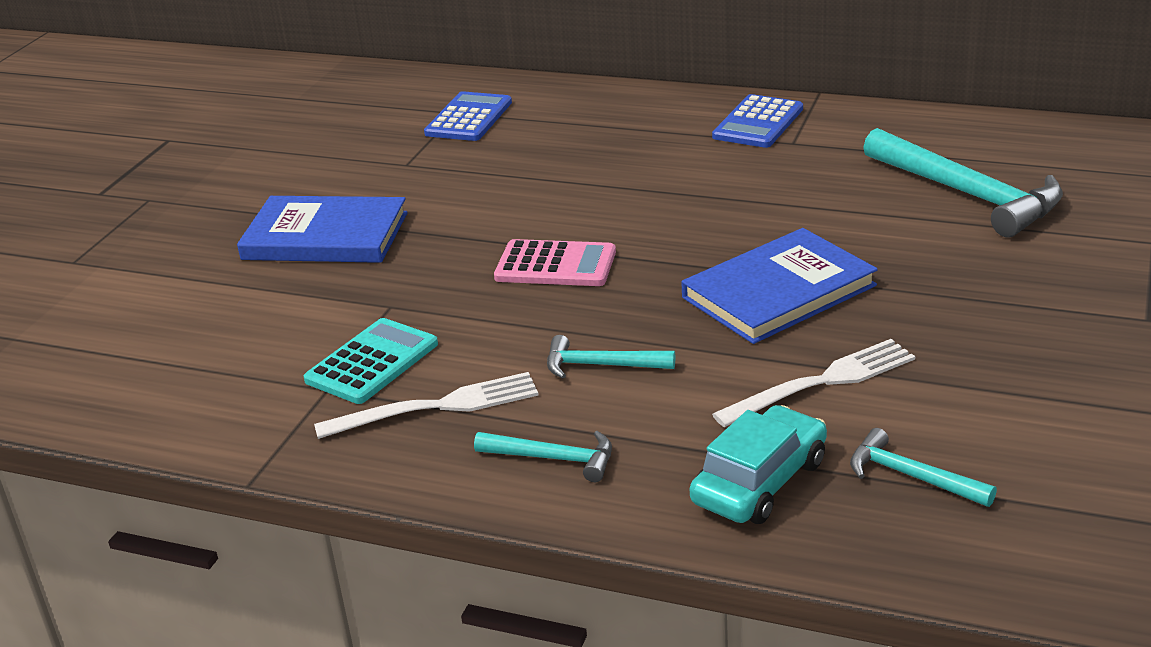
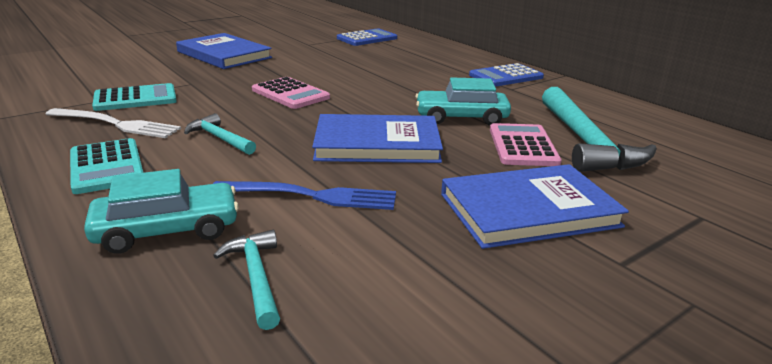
camera: 30 degrees right, 5 degrees down
(553, 458) = (106, 167): turquoise hammer -> turquoise calculator
(806, 214) = (461, 118): none -> turquoise car
(822, 382) = (312, 196): white fork -> blue fork
(919, 227) = (523, 146): none -> pink calculator
(1022, 302) = (528, 210): none -> blue book

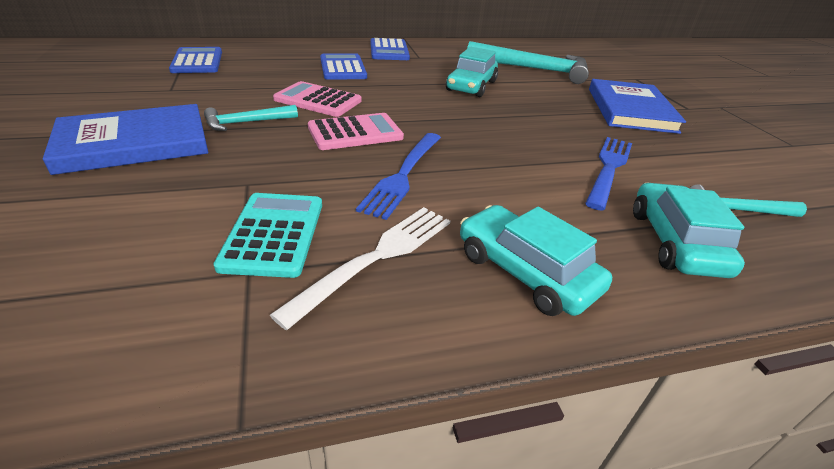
camera: 70 degrees left, 10 degrees up
(106, 167) = (525, 272): turquoise calculator -> turquoise car
(219, 138) = (467, 190): turquoise hammer -> turquoise hammer (247, 122)
(229, 116) = (403, 175): none -> blue fork
(377, 144) = (512, 124): blue book -> none
(424, 70) = (343, 68): none -> blue calculator
(523, 146) = (534, 85): pink calculator -> pink calculator (318, 100)

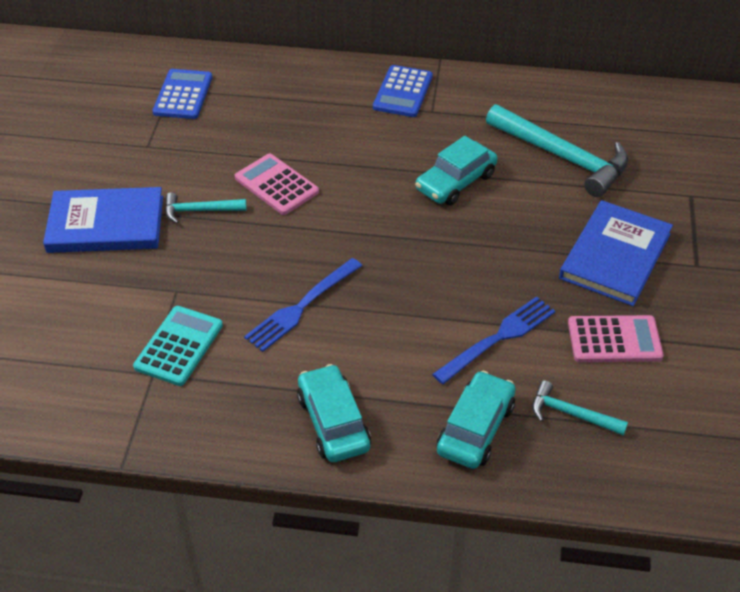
camera: 25 degrees right, 10 degrees up
(343, 68) = (329, 126): blue calculator -> none
(355, 133) = (288, 242): pink calculator -> pink calculator (614, 340)
(377, 257) = (239, 383): white fork -> none

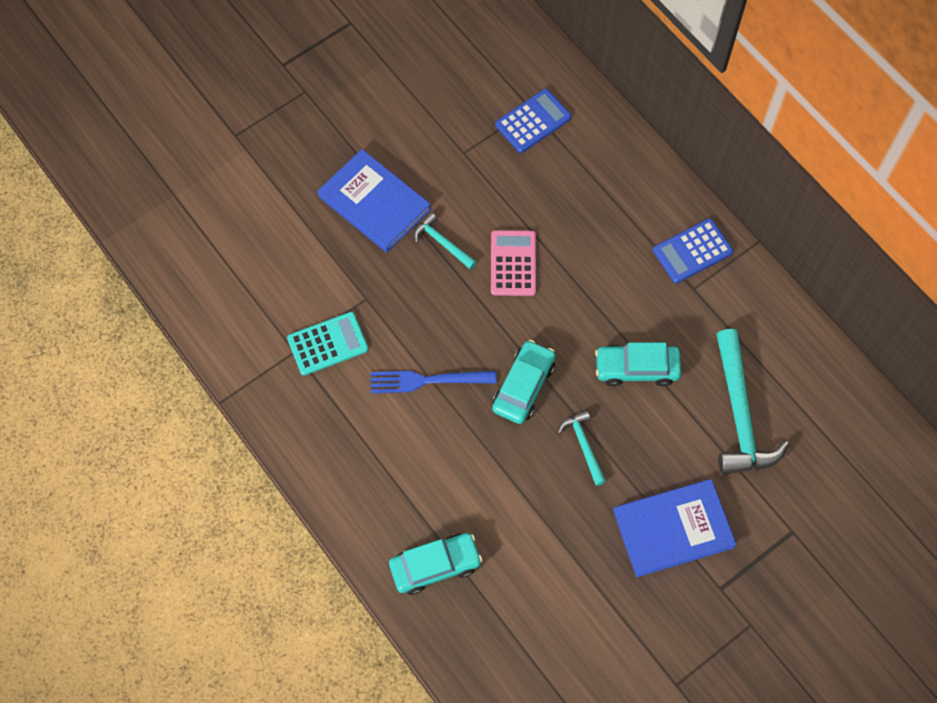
camera: 45 degrees right, 20 degrees up
(333, 422) = (360, 482): turquoise car -> turquoise car (523, 386)
(498, 338) = (521, 517): blue fork -> none
(571, 414) = (502, 612): turquoise hammer -> turquoise hammer (583, 445)
(614, 340) = (592, 589): pink calculator -> none

